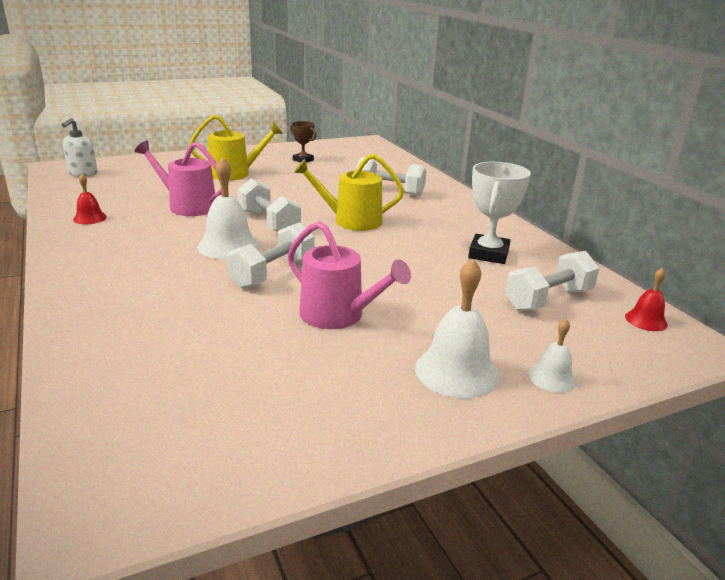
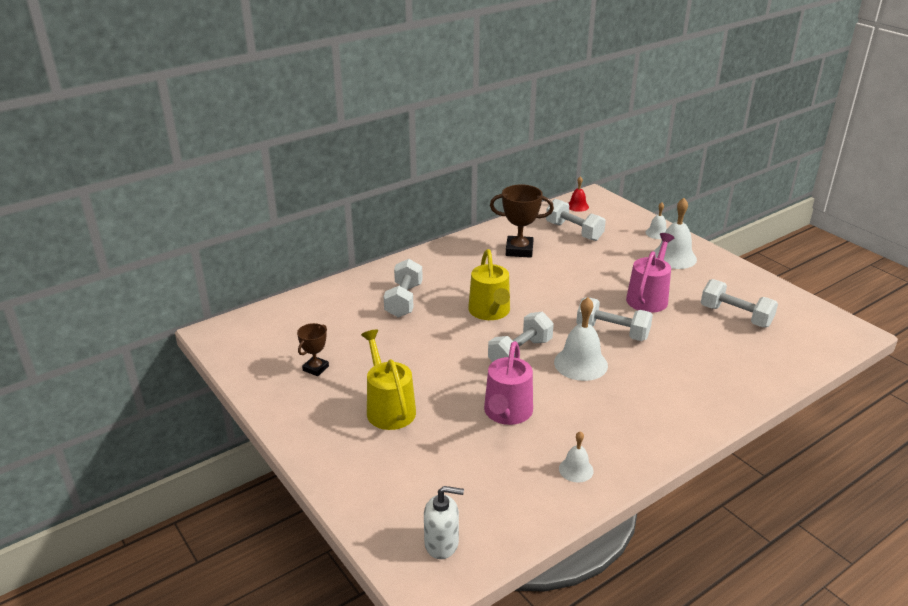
camera: 100 degrees left, 5 degrees up
(90, 218) = (576, 469): red bell -> white bell
(247, 379) = (735, 316): none -> white dumbbell
(488, 254) = (519, 250): white trophy -> brown trophy

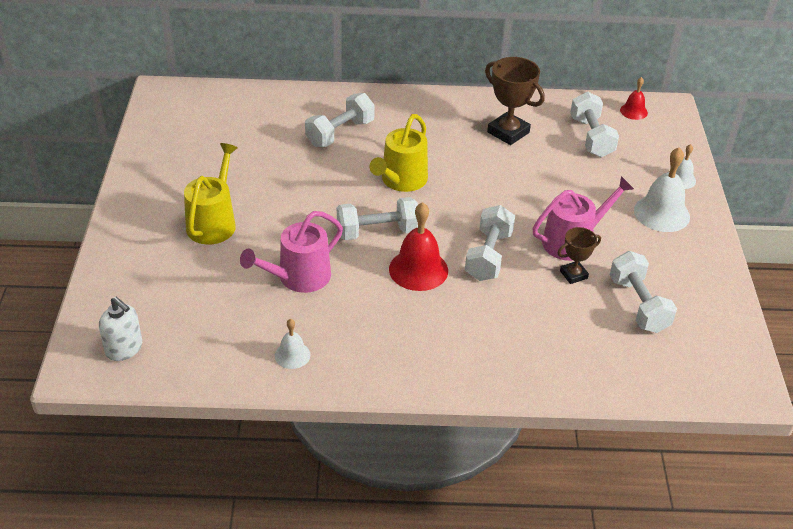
camera: 35 degrees right, 10 degrees up
(316, 368) = (199, 160): brown trophy -> brown trophy (573, 275)
(580, 363) = (418, 269): white bell -> red bell
(612, 332) = (488, 256): white dumbbell -> white dumbbell turned 45 degrees clockwise

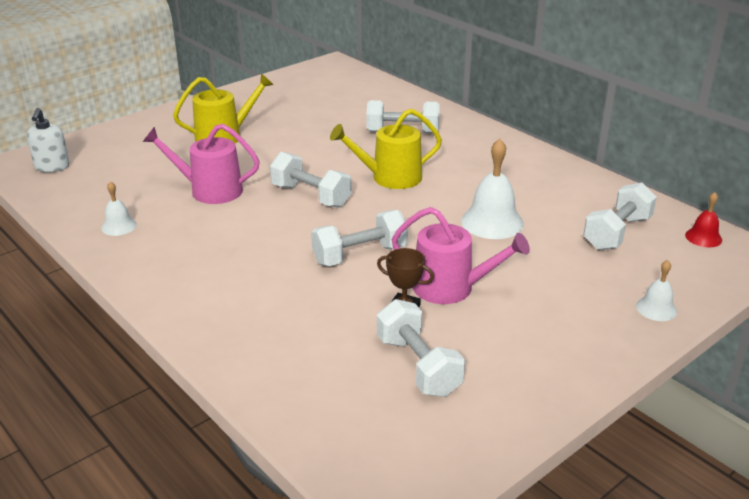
camera: 50 degrees right, 10 degrees down
(418, 269) = (292, 232): red bell -> none
(508, 132) = (540, 193): brown trophy -> none
(638, 305) = (418, 366): white dumbbell -> white dumbbell turned 60 degrees counterclockwise
(661, 213) = (581, 320): white bell -> white bell (492, 222)

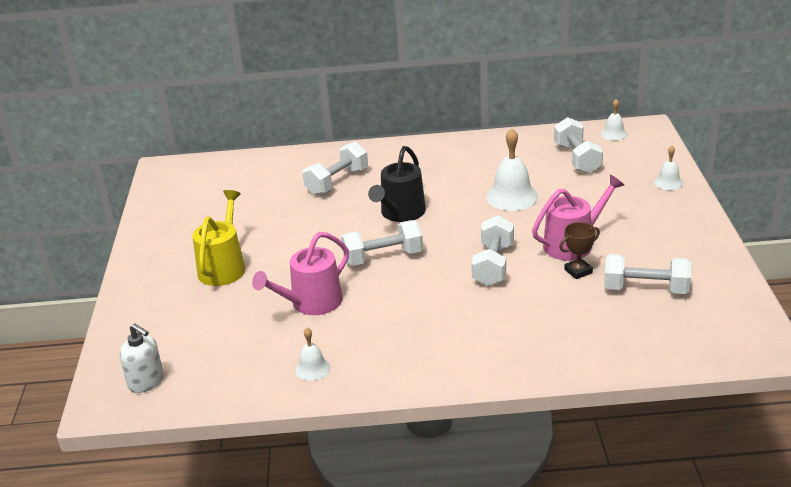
camera: 50 degrees left, 0 degrees up
(390, 177) = (400, 213): yellow watering can -> black watering can
(703, 237) = (614, 134): red bell -> white bell

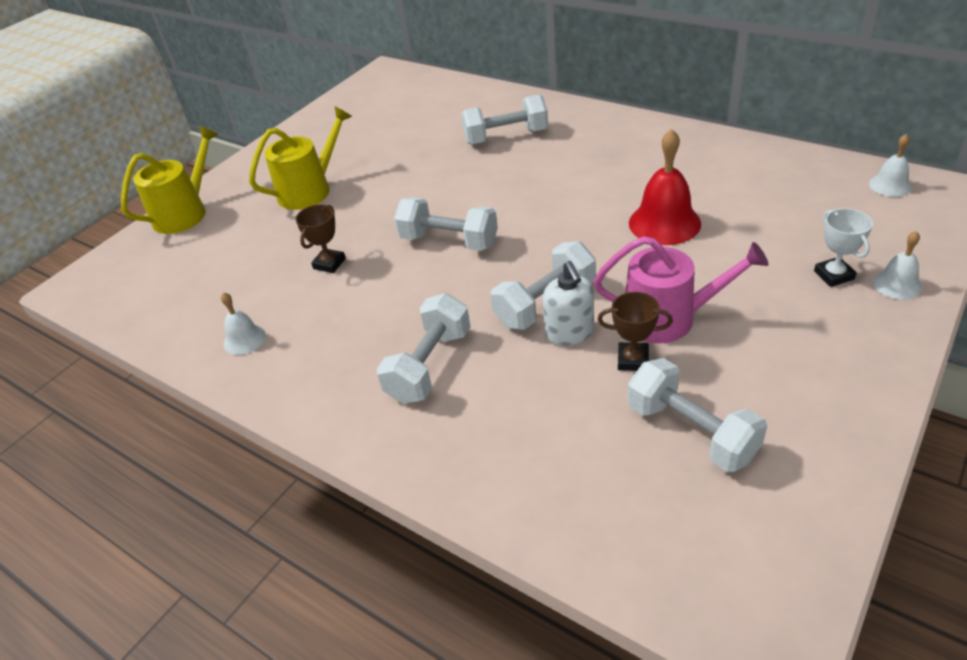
camera: 40 degrees right, 10 degrees up
(129, 321) = (185, 213): none -> yellow watering can
(146, 381) = (124, 280): white soap dispenser -> white soap dispenser (569, 332)
(311, 303) = (329, 263): pink watering can -> brown trophy
(400, 213) = (524, 196): black watering can -> none
(512, 197) = (664, 223): white bell -> red bell
(577, 159) = (801, 203): white dumbbell -> white dumbbell (429, 365)
(634, 190) = (833, 275): none -> white trophy

